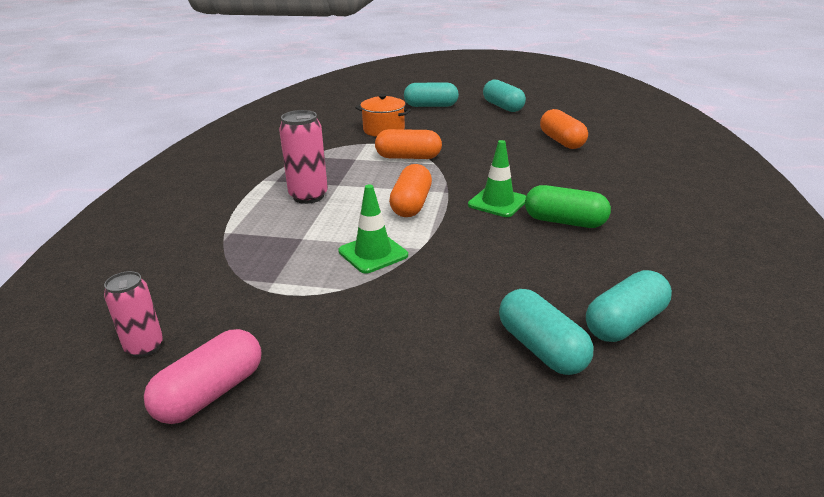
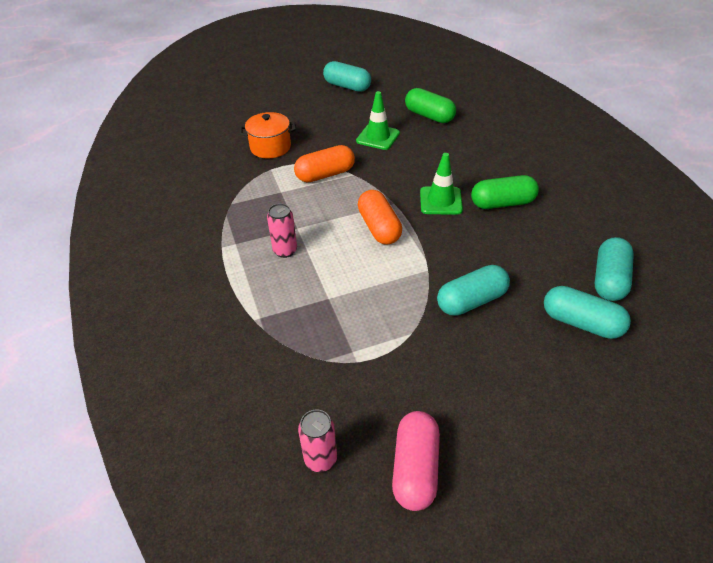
camera: 30 degrees left, 15 degrees up
(308, 196) = (285, 251): pink can -> pink can, size x0.66
(373, 253) = (399, 290): green traffic cone -> green traffic cone (378, 137)
(431, 106) = (283, 103): turquoise capsule -> turquoise capsule (471, 301)
(561, 141) = (429, 116): orange capsule -> green capsule

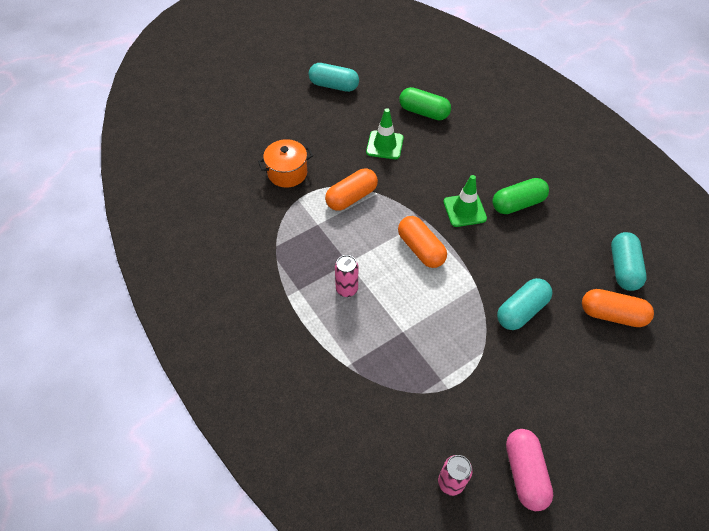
camera: 15 degrees left, 10 degrees up
(581, 323) = (612, 314): turquoise capsule -> orange capsule

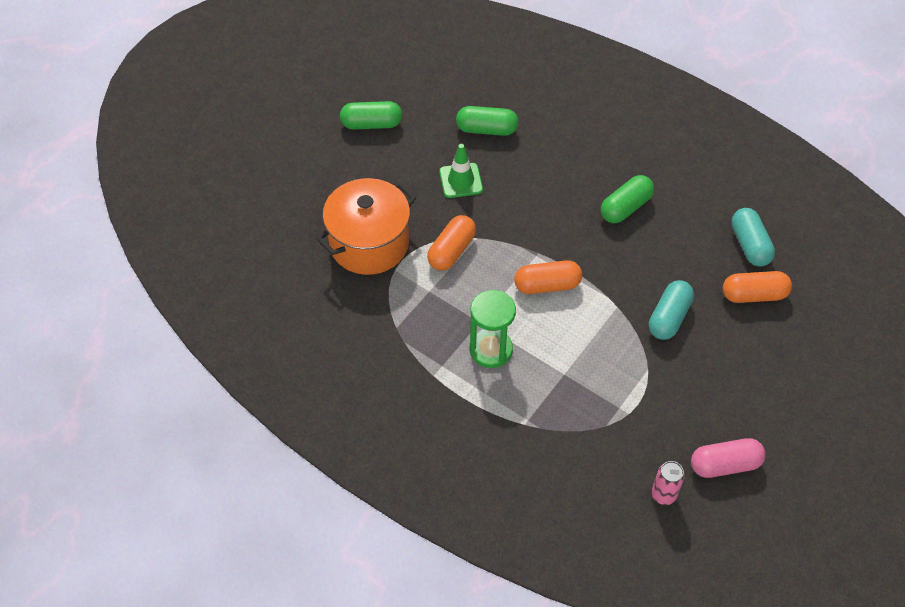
camera: 20 degrees left, 0 degrees up
(287, 173) = (369, 243): orange pot -> orange pot, size x1.73
(334, 86) = (371, 124): turquoise capsule -> green capsule
(347, 289) = (491, 350): pink can -> green hourglass
(420, 249) = (547, 285): orange capsule -> orange capsule turned 45 degrees counterclockwise
(464, 210) = (575, 230): green traffic cone -> none
(525, 473) = (725, 464): pink capsule -> pink capsule turned 75 degrees counterclockwise

